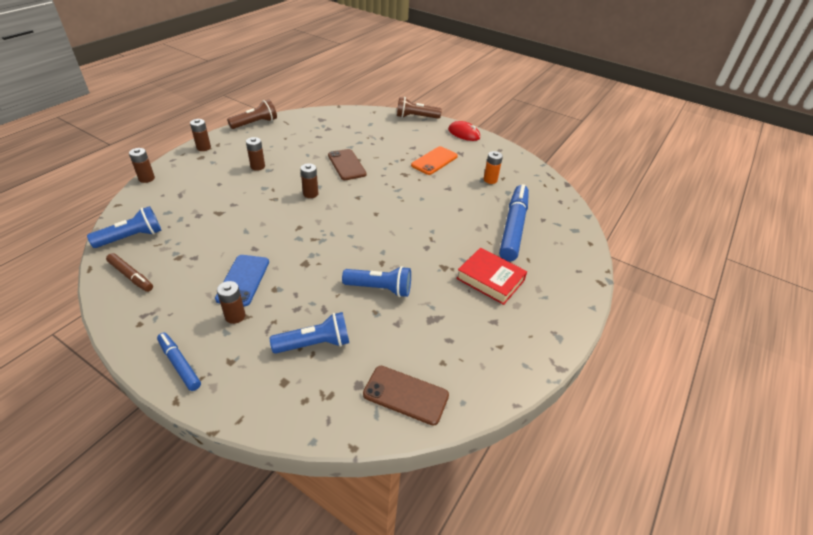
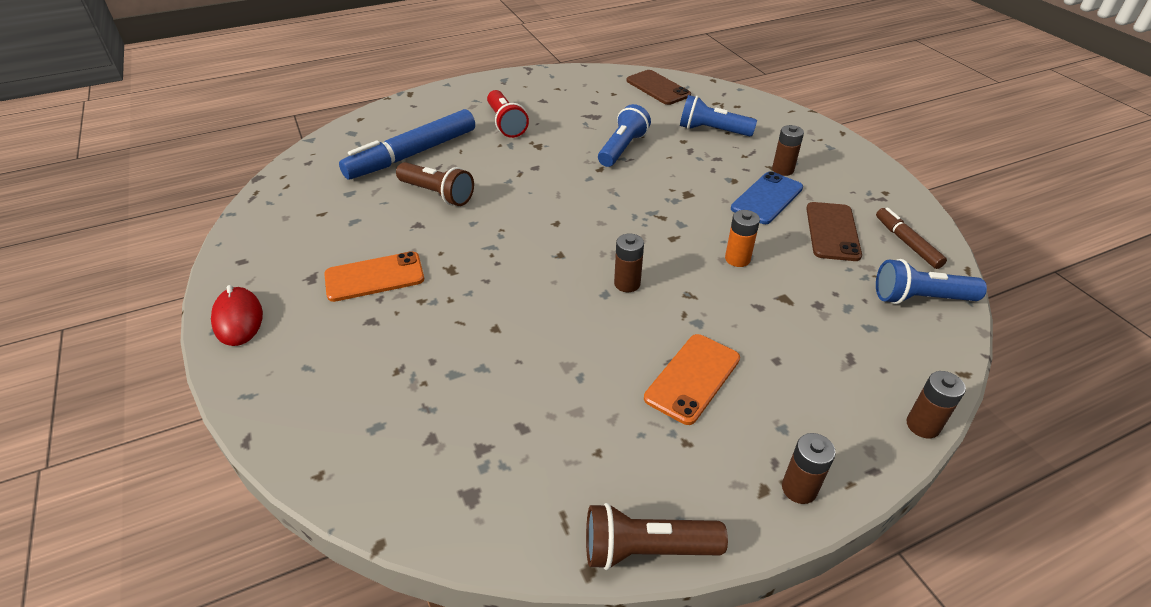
camera: 145 degrees left, 0 degrees up
(179, 364) = (840, 152): blue marker -> none
(257, 166) = (692, 378): brown battery -> orange phone
(347, 165) = (526, 322): brown phone -> brown phone (832, 231)
(380, 289) = (622, 148): blue flashlight -> blue flashlight turned 75 degrees clockwise
(416, 117) = (255, 409): brown flashlight -> brown flashlight (437, 194)
(490, 180) = (343, 216): orange battery -> orange battery (737, 259)
(490, 279) = (506, 124): red book -> red flashlight

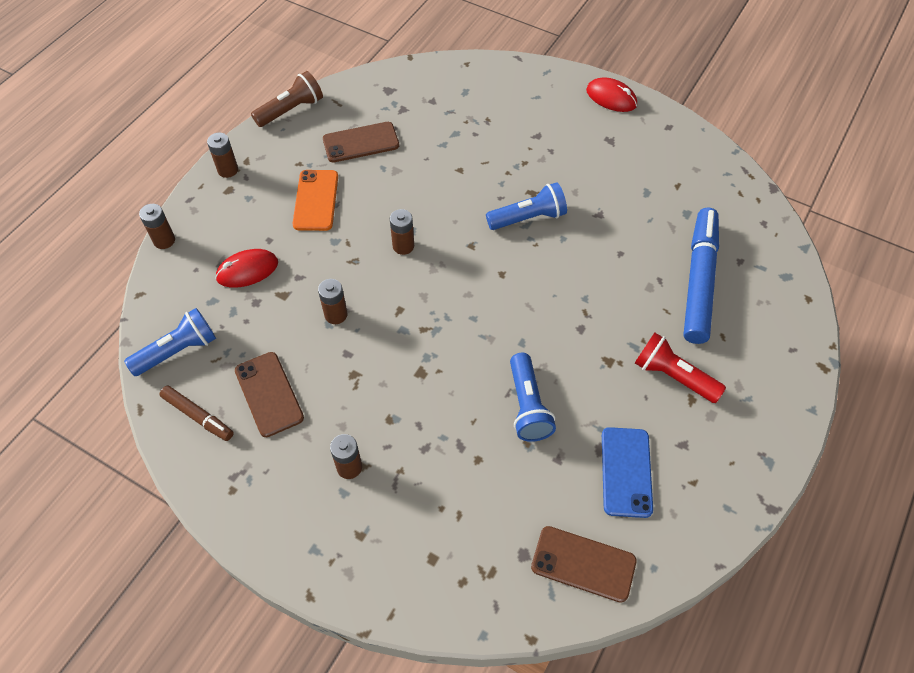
camera: 145 degrees right, 15 degrees up
(374, 277) = (572, 161): orange phone -> none
(437, 194) = (622, 250): brown flashlight -> none
(580, 427) = (361, 142): none -> brown phone
(712, 131) = (459, 500): blue flashlight -> blue flashlight (528, 218)
(737, 259) = (336, 315): orange battery -> brown battery
(767, 198) = (345, 409): blue phone -> blue phone (626, 472)
(817, 339) = (247, 270): none -> red mouse

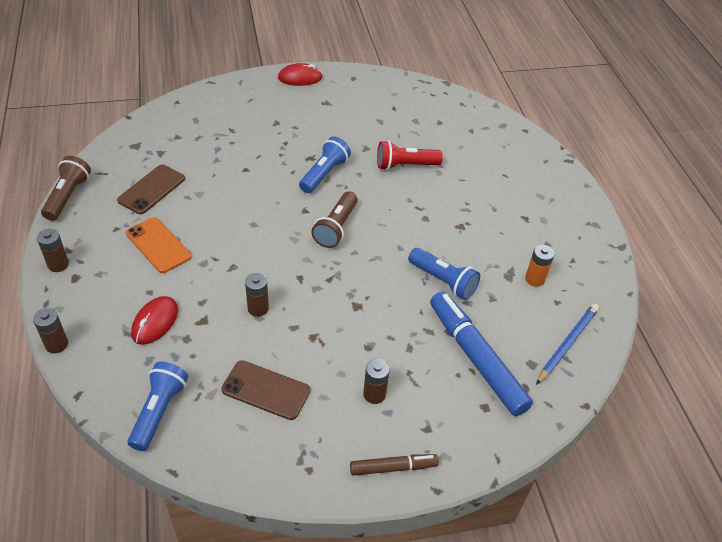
camera: 45 degrees left, 10 degrees down
(198, 416) = (227, 442): brown marker -> brown marker (393, 467)
(403, 246) = (258, 237): brown battery -> none
(482, 281) = (336, 227): none -> brown flashlight
(583, 563) = (567, 344): brown phone -> blue pencil
(626, 472) = (534, 279): blue phone -> orange battery
(673, 376) = (503, 212): red flashlight -> red flashlight (405, 165)
(699, 281) = (461, 153): blue marker -> blue marker (476, 358)

